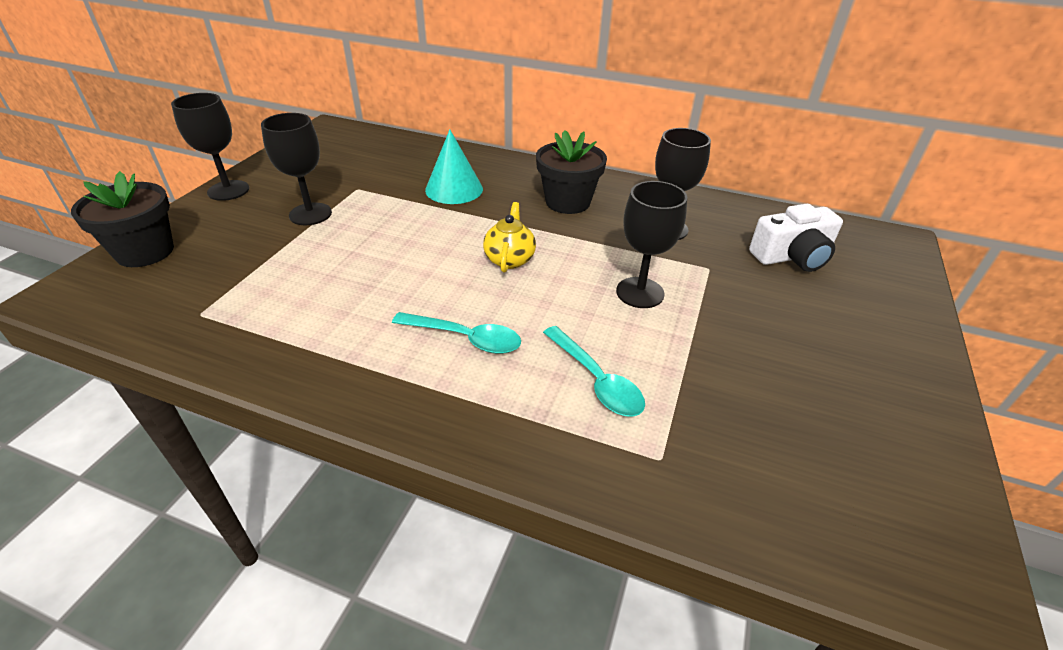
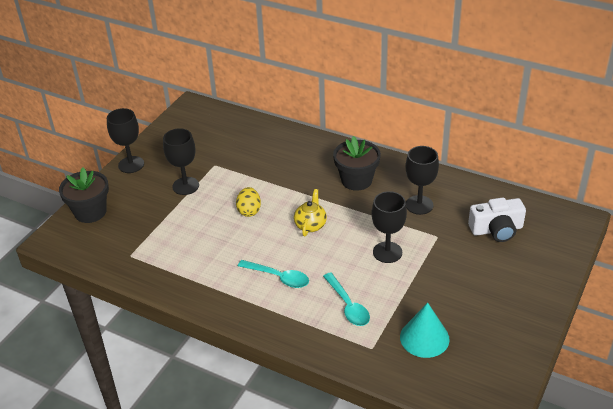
camera: 10 degrees right, 0 degrees up
(410, 243) = (249, 211): none -> yellow egg
(454, 189) = (280, 167): turquoise cone -> turquoise cone (424, 338)

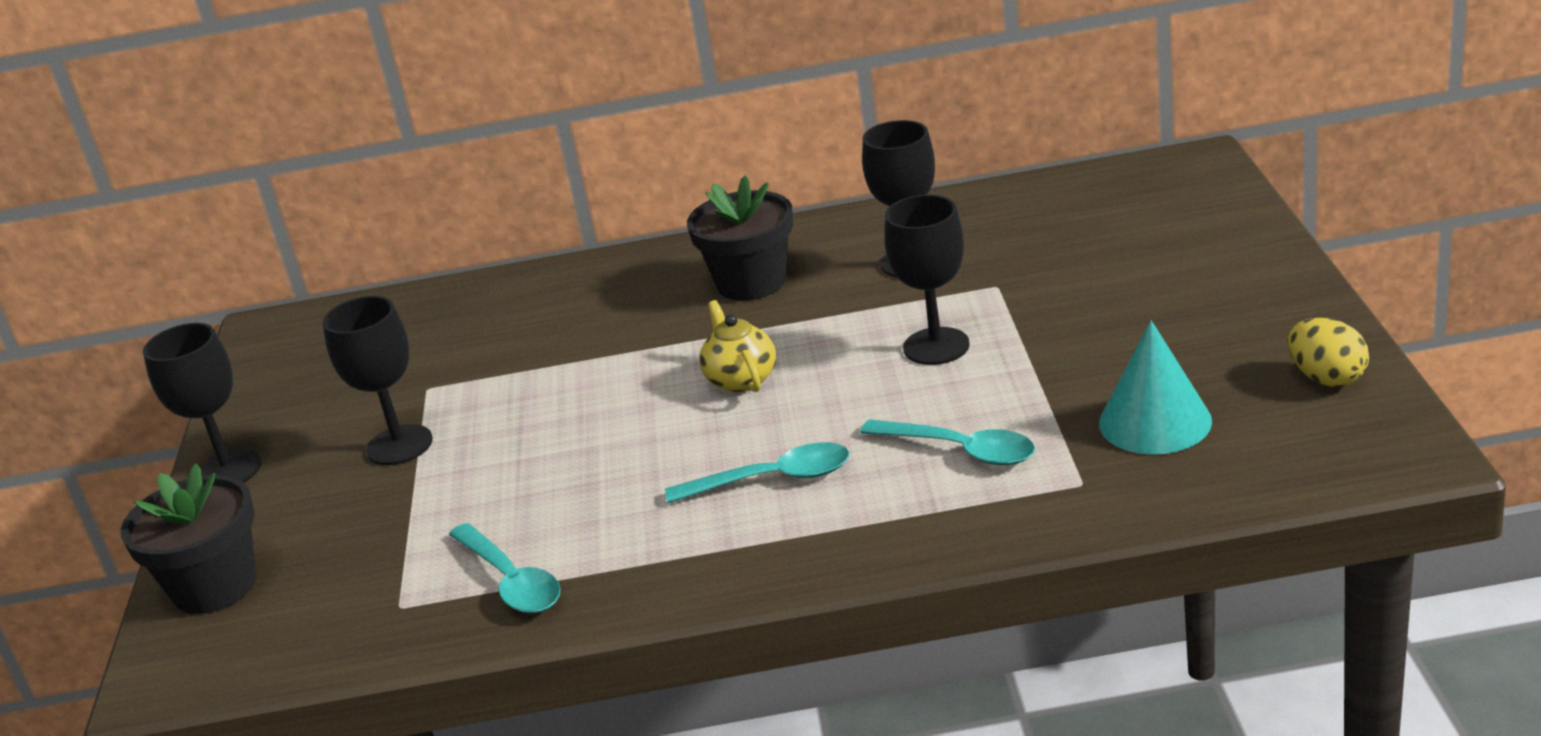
camera: 30 degrees left, 10 degrees down
(167, 267) = (510, 581): none -> turquoise spoon
(249, 211) = (588, 417): yellow egg -> yellow egg (1327, 378)
(496, 230) = (1085, 232): white camera -> none

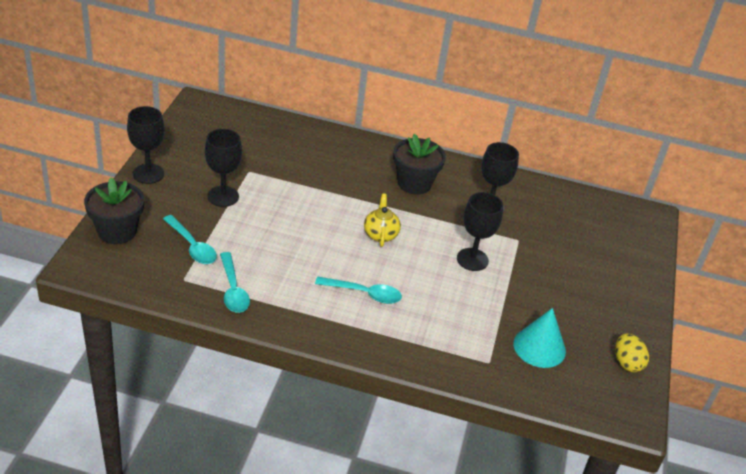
camera: 10 degrees right, 10 degrees up
(959, 450) = (449, 319): turquoise spoon -> turquoise spoon (192, 246)

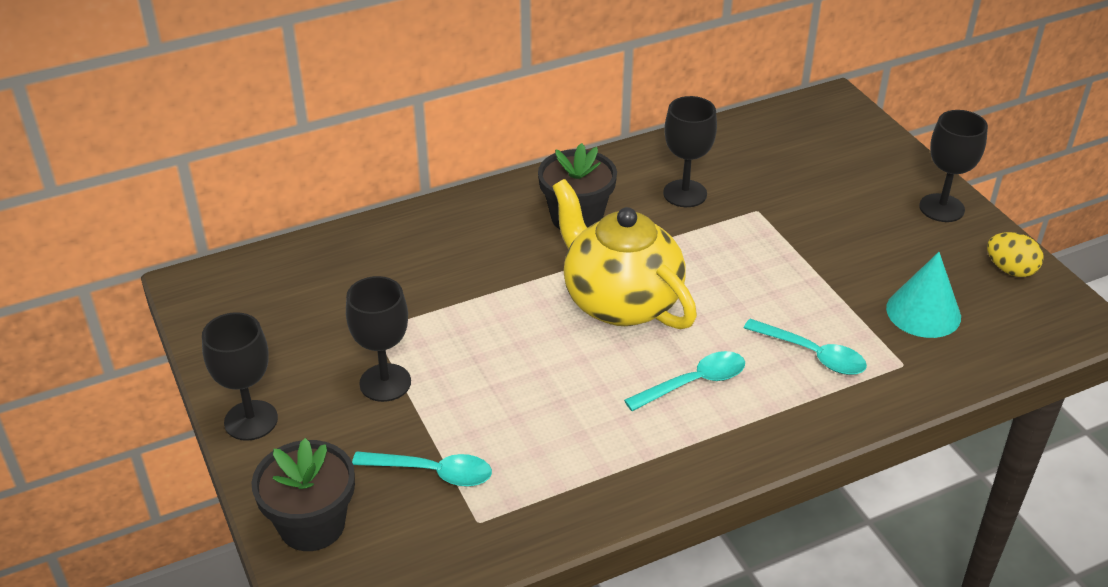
camera: 35 degrees left, 0 degrees up
(233, 289) = (552, 489): turquoise spoon -> turquoise spoon (812, 354)
(380, 234) = (620, 302): yellow teapot -> yellow teapot, size x2.15
(472, 259) = (744, 263): black goblet -> black goblet (941, 208)

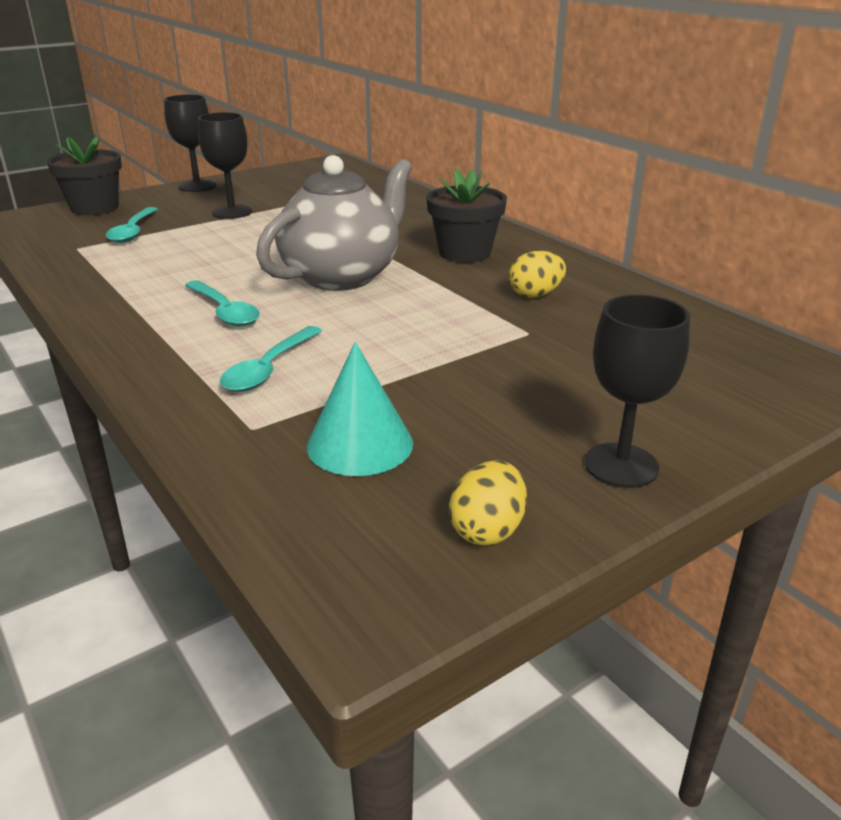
camera: 80 degrees right, 10 degrees down
(620, 302) = (342, 276): yellow teapot -> grey teapot
(685, 193) = (535, 295): black goblet -> yellow egg

